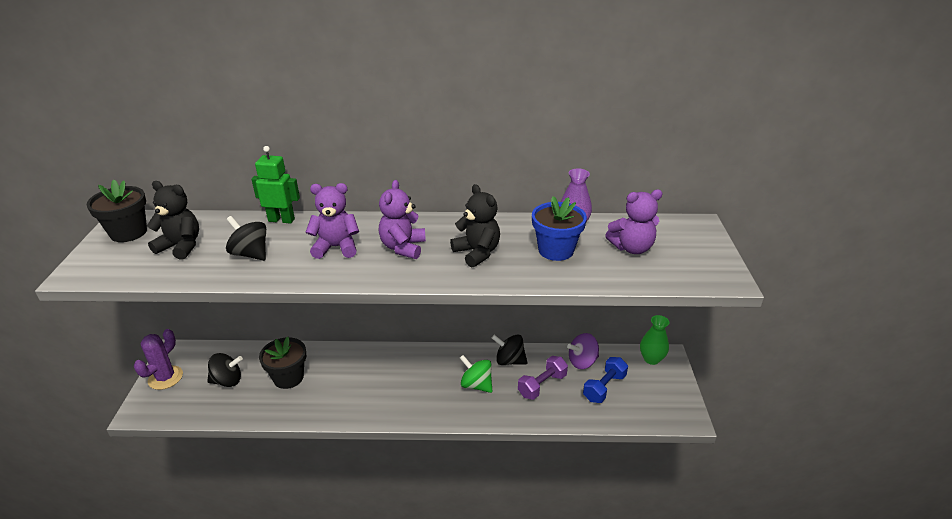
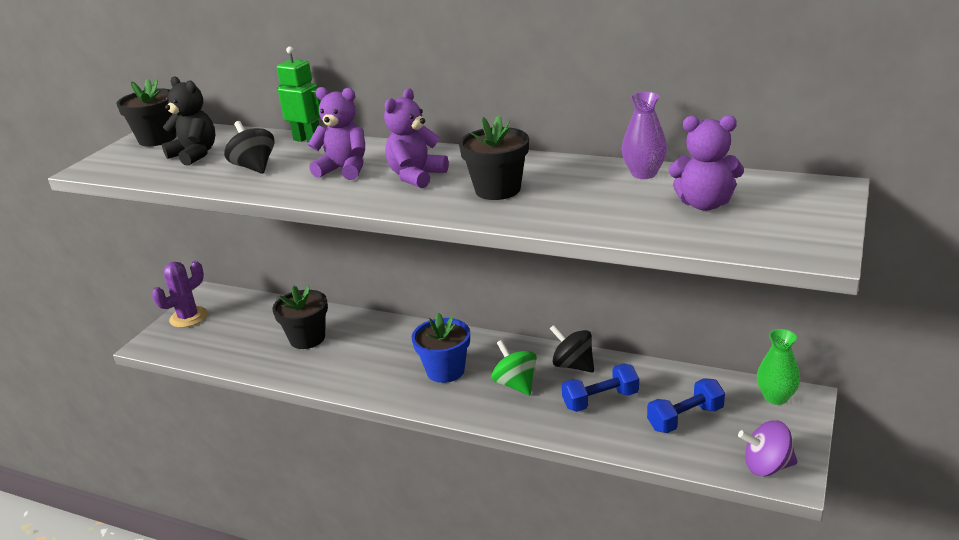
camera: 25 degrees right, 5 degrees down
(227, 381) = (245, 331): black spinning top -> none
(477, 253) = (497, 189): black teddy bear -> black flower pot
(542, 385) = (600, 400): purple dumbbell -> blue dumbbell
(556, 250) = (598, 196): blue flower pot -> blue flower pot (445, 370)
(582, 362) = (671, 383): purple spinning top -> purple spinning top (767, 466)

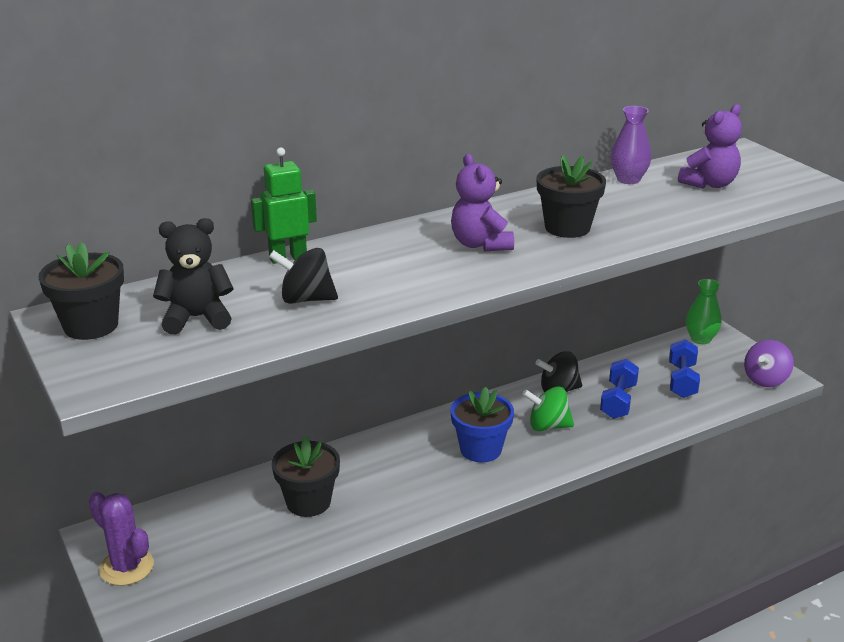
camera: 55 degrees left, 0 degrees up
(188, 317) = (126, 567): purple cactus -> purple cactus turned 45 degrees counterclockwise
(344, 169) = (403, 265): purple teddy bear -> none

